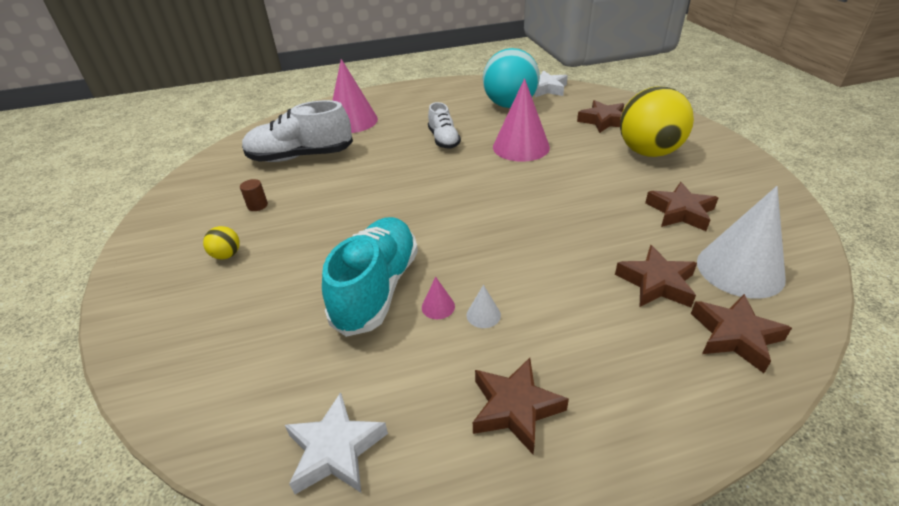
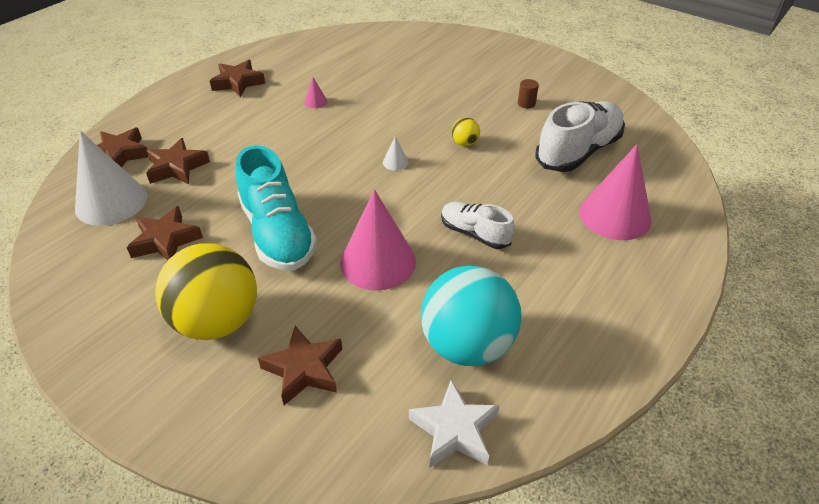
camera: 140 degrees right, 5 degrees up
(227, 255) = (483, 74): yellow ball -> yellow ball (464, 143)
(336, 450) = (307, 46): white star -> none
(377, 288) = (363, 95): turquoise shoe -> turquoise shoe (278, 234)
(483, 315) = (284, 108): white cone -> white cone (395, 162)

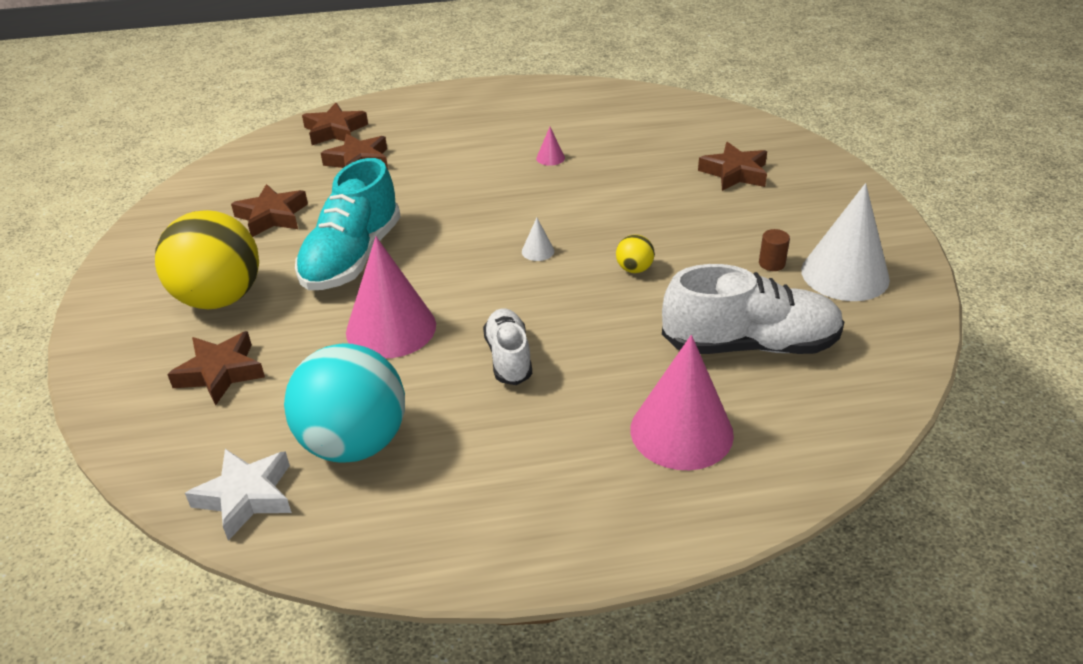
camera: 45 degrees right, 5 degrees down
(111, 202) = (279, 166): white cone -> white cone (845, 274)
(238, 83) = (508, 109): brown star -> brown star (734, 173)

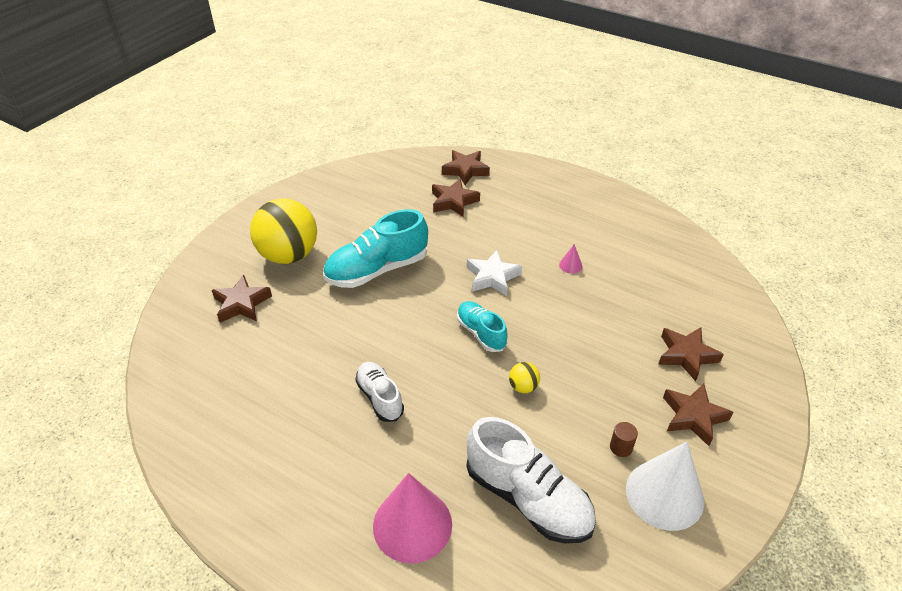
camera: 40 degrees right, 5 degrees up
(246, 496) = (176, 388): white star -> white star (492, 277)
(272, 216) = (369, 215): brown star -> brown star (693, 416)
(354, 443) = (250, 394): turquoise ball -> none
(391, 328) = (344, 332): pink cone -> none
(508, 357) = (380, 397): white shoe -> white shoe turned 60 degrees counterclockwise
(538, 251) = (481, 333): white cone -> turquoise shoe

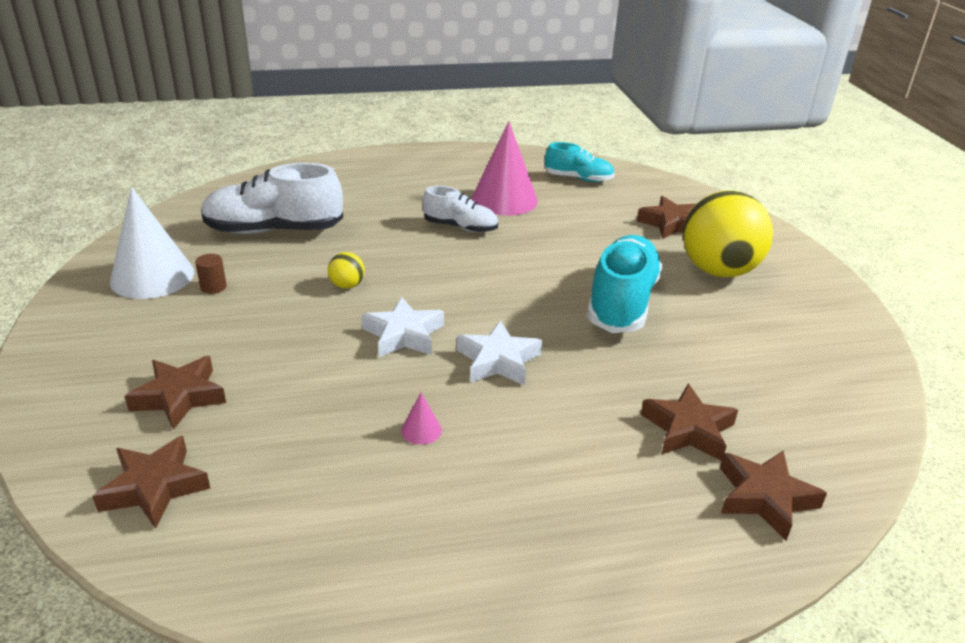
camera: 135 degrees right, 10 degrees down
(412, 524) = (346, 190): pink cone -> pink cone (504, 199)
(481, 333) = (439, 304): turquoise shoe -> turquoise shoe (578, 178)
(525, 323) = (404, 334): none -> white star
(693, 416) = (145, 341): brown star -> brown star (154, 487)

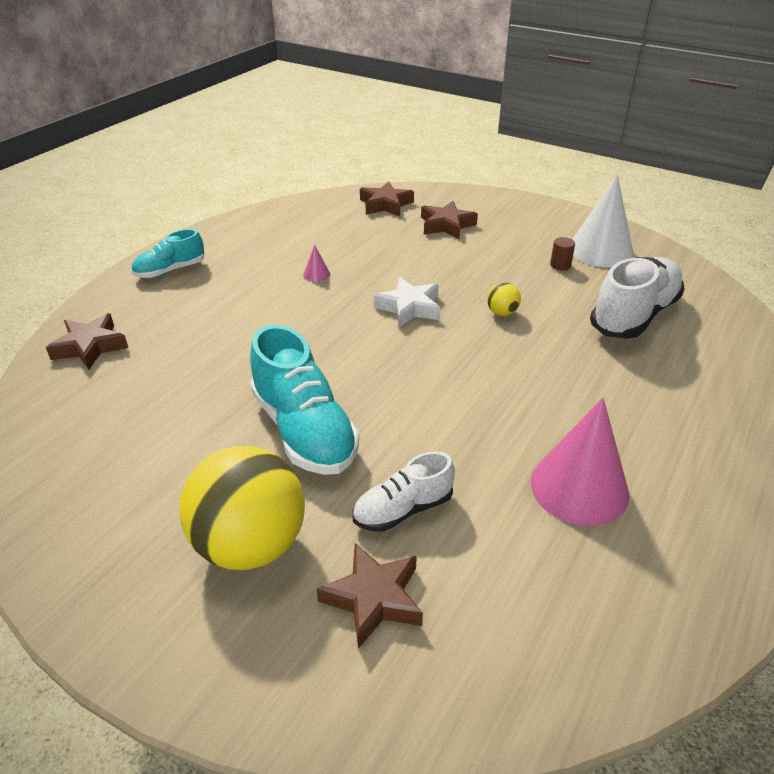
camera: 135 degrees right, 5 degrees up
(460, 227) = (541, 416): white shoe -> white shoe (403, 509)
(498, 361) = (330, 328): white star -> none
(578, 178) = (585, 609): turquoise shoe -> turquoise shoe (170, 270)
(688, 429) = (164, 358): brown star -> none

